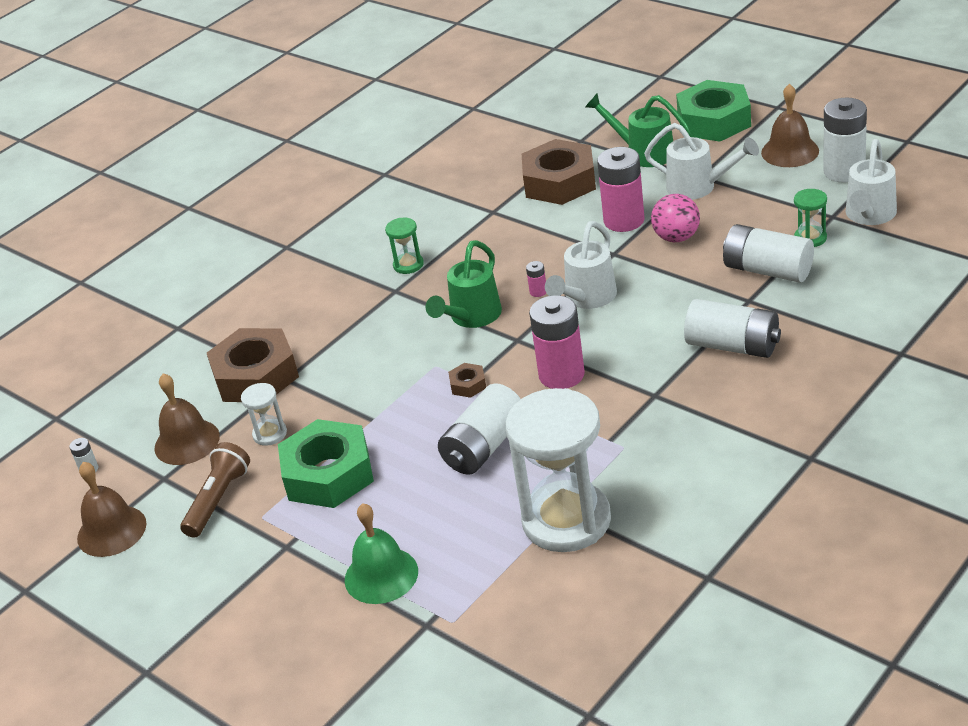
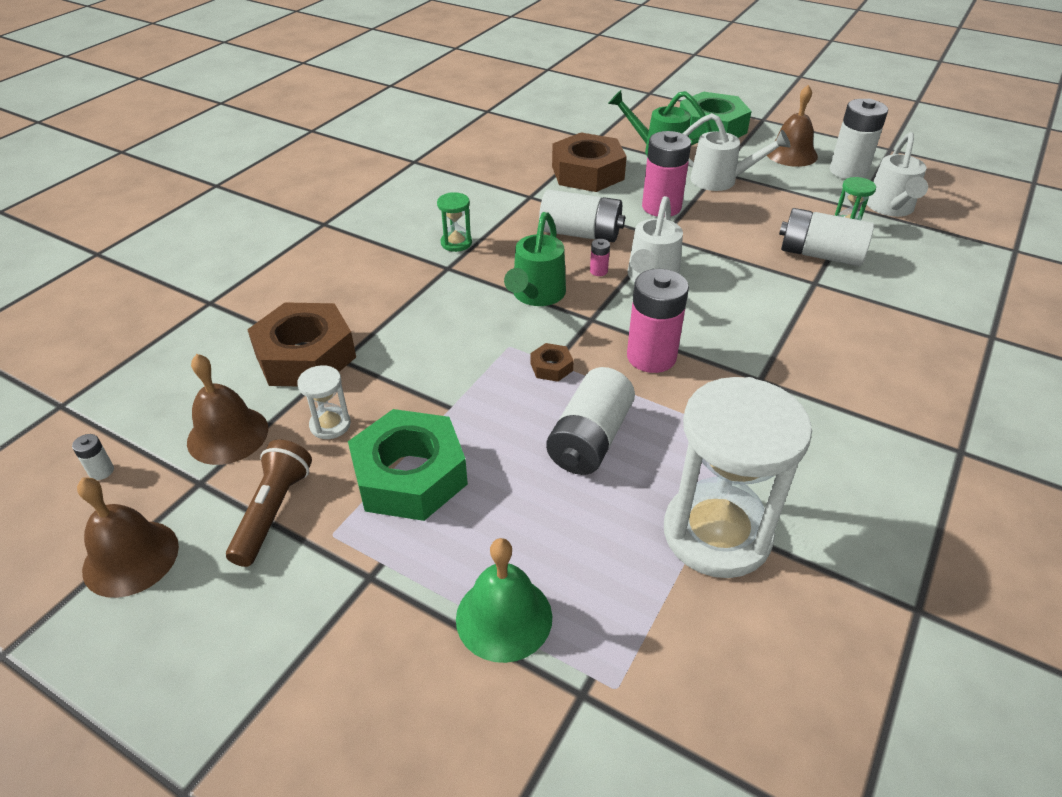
camera: 15 degrees left, 5 degrees up
(676, 237) = (718, 223): pink ball -> none
(733, 346) = (820, 327): white battery -> white battery (580, 234)

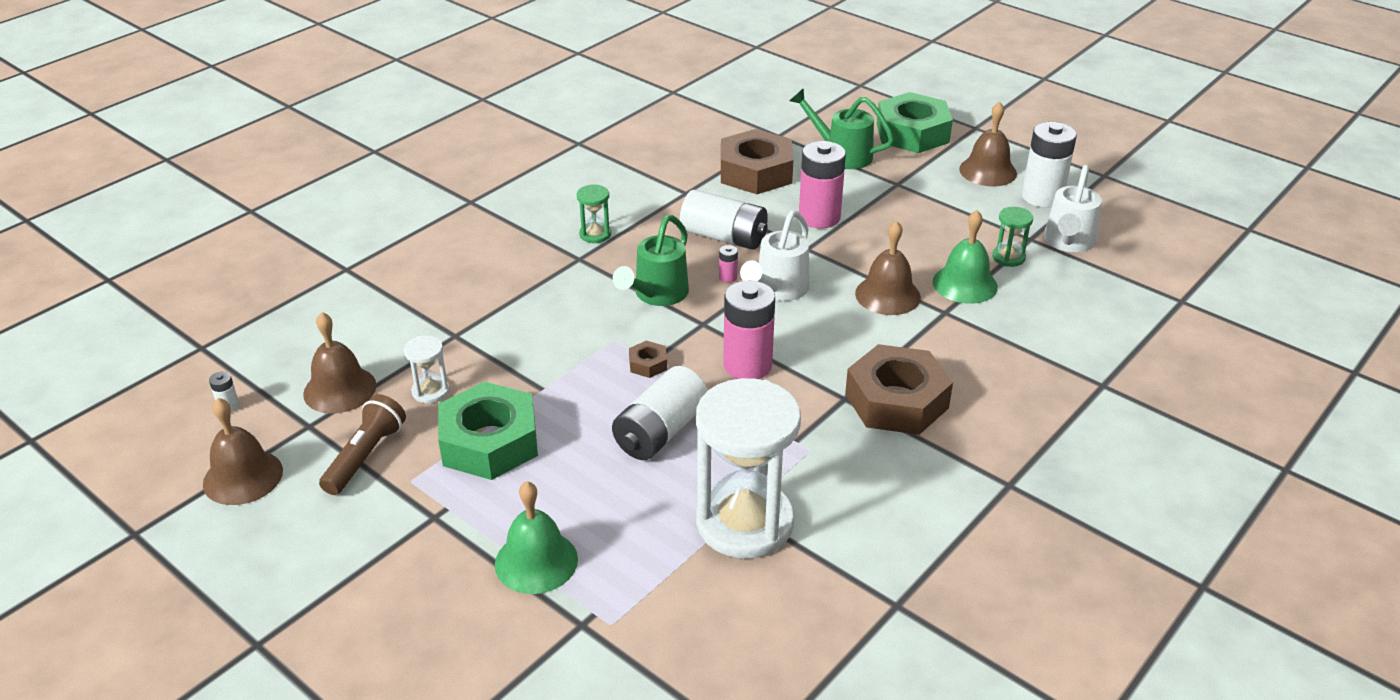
camera: 10 degrees right, 5 degrees down
(305, 356) = (423, 328): brown nut -> brown nut (896, 401)
(721, 180) = (896, 194): white watering can -> none
(755, 272) = (887, 295): none -> brown bell
(820, 254) = (965, 284): white battery -> green bell

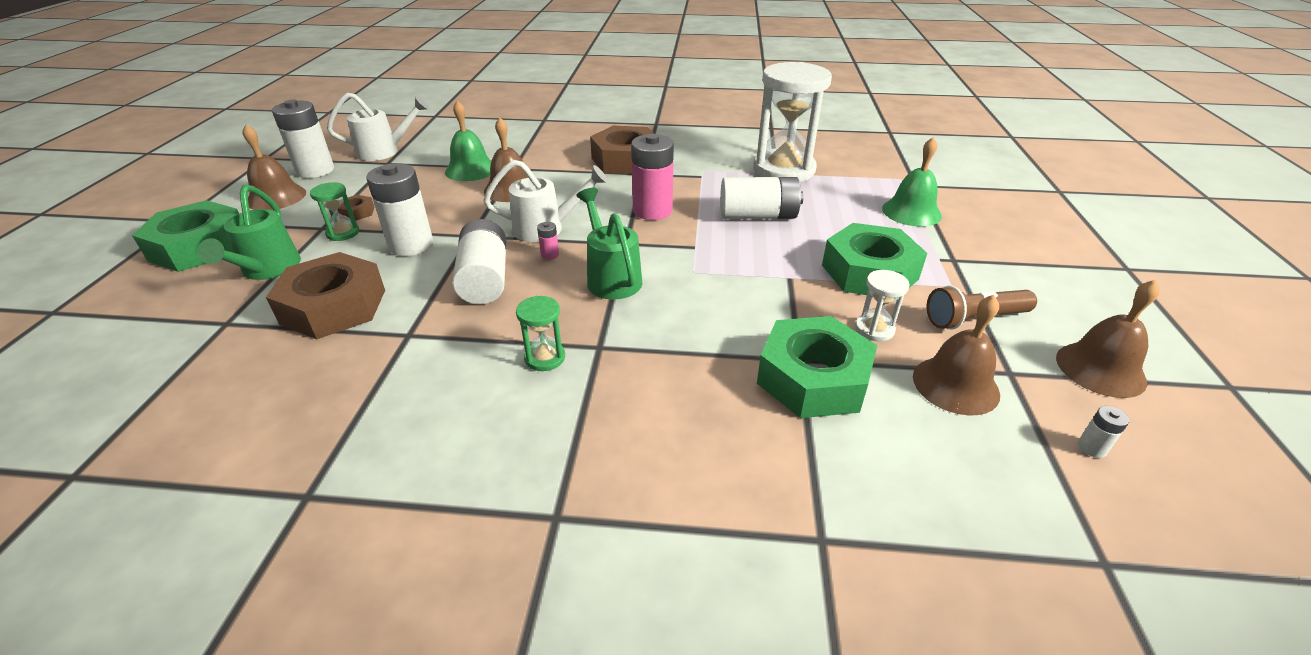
camera: 125 degrees left, 0 degrees up
(432, 330) = (813, 378): none -> green nut
(648, 364) = (701, 246): brown nut -> brown nut (357, 212)
(657, 295) = (611, 277): green watering can -> green watering can turned 105 degrees counterclockwise
(819, 217) = (411, 245): pink battery -> white battery
(1008, 257) = (421, 164): green hourglass -> green hourglass (343, 233)

